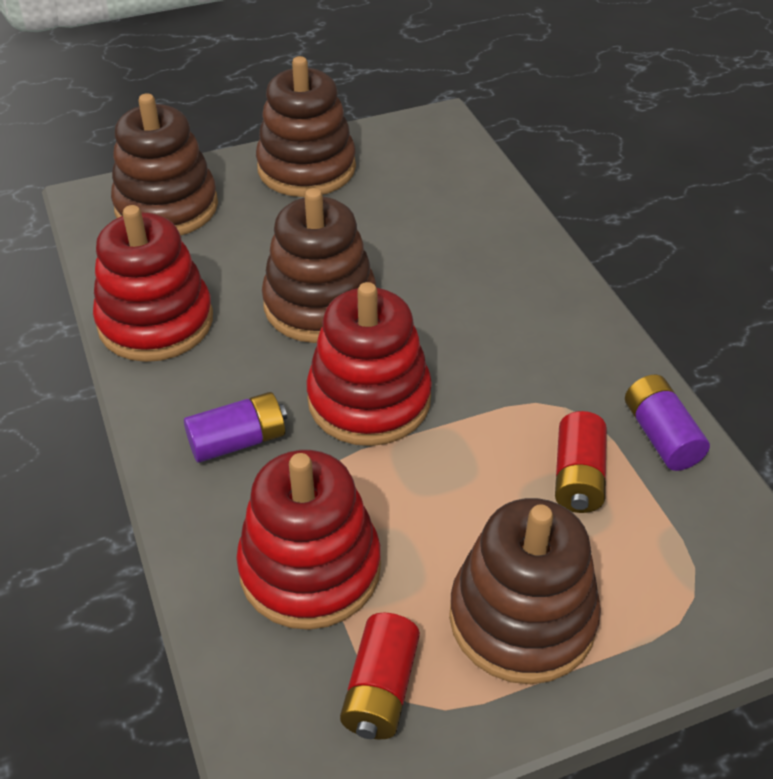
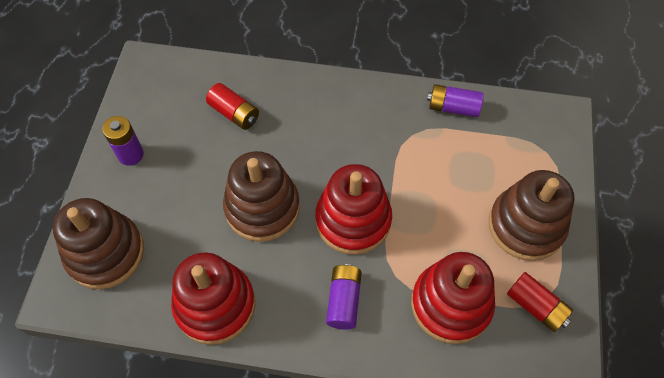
camera: 60 degrees left, 15 degrees up
(306, 168) = (130, 154): brown stacking toy -> purple battery
(578, 477) = (458, 156): red battery -> red battery (234, 113)

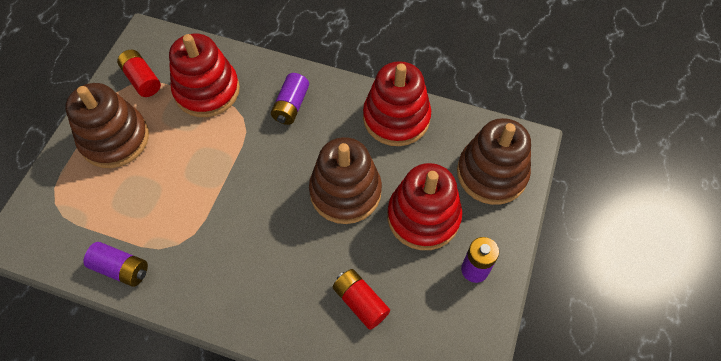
camera: 170 degrees left, 0 degrees up
(353, 220) = (264, 167): red stacking toy -> red stacking toy (423, 217)

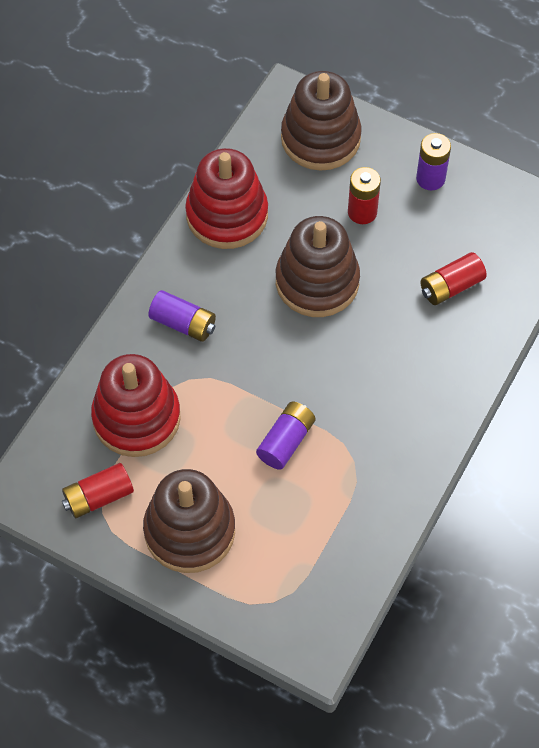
camera: 80 degrees left, 0 degrees up
(121, 268) = (375, 522): purple battery -> purple battery (286, 441)
(423, 217) = (362, 212): red stacking toy -> red battery

